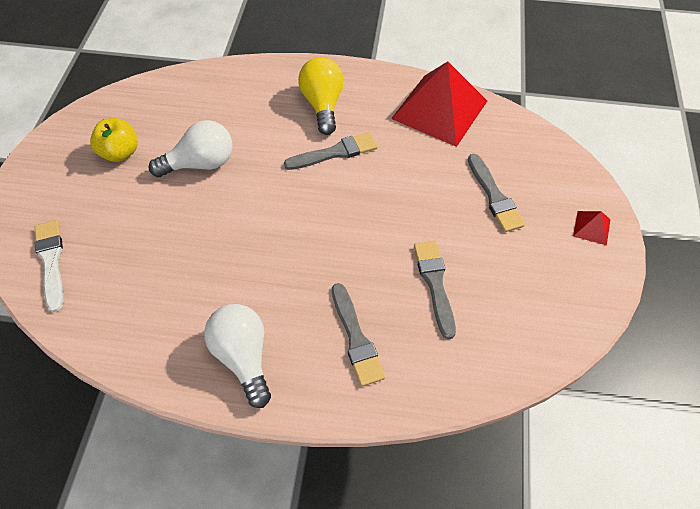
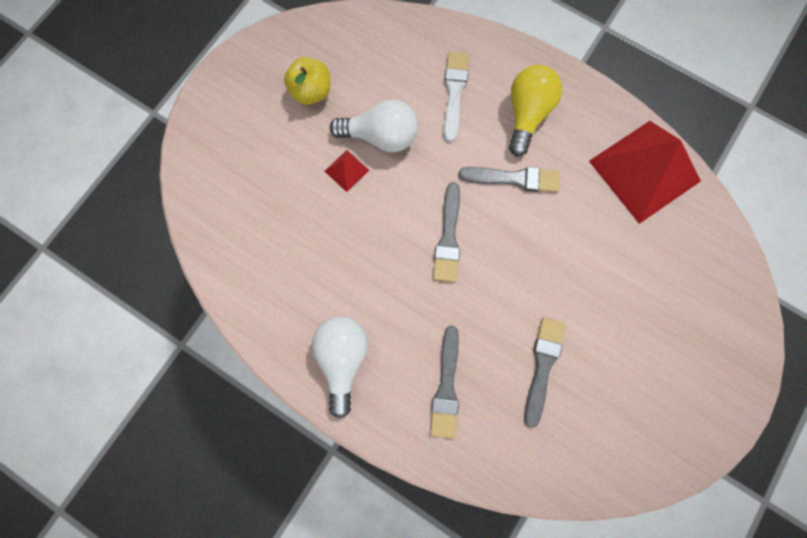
camera: 25 degrees right, 20 degrees up
(51, 261) = (215, 187): white brush -> white brush (454, 92)
(494, 196) = (648, 298): grey brush -> grey brush (448, 237)
(591, 227) = (727, 376): red pyramid -> red pyramid (346, 170)

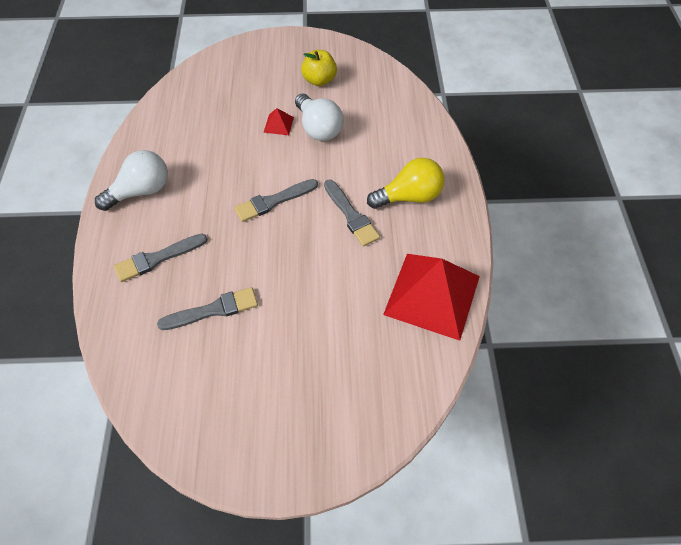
camera: 55 degrees right, 20 degrees down
(454, 92) = (387, 148): white brush -> none

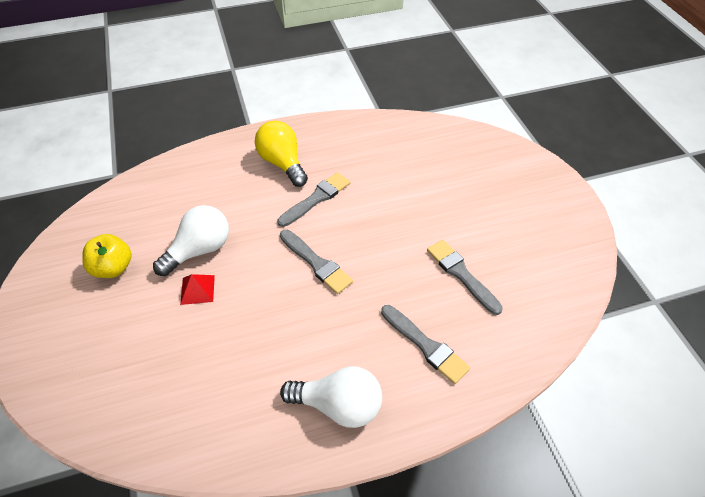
camera: 105 degrees left, 5 degrees down
(141, 191) = (338, 405): white light bulb -> white light bulb turned 150 degrees clockwise
(432, 295) = (381, 136): red pyramid -> none

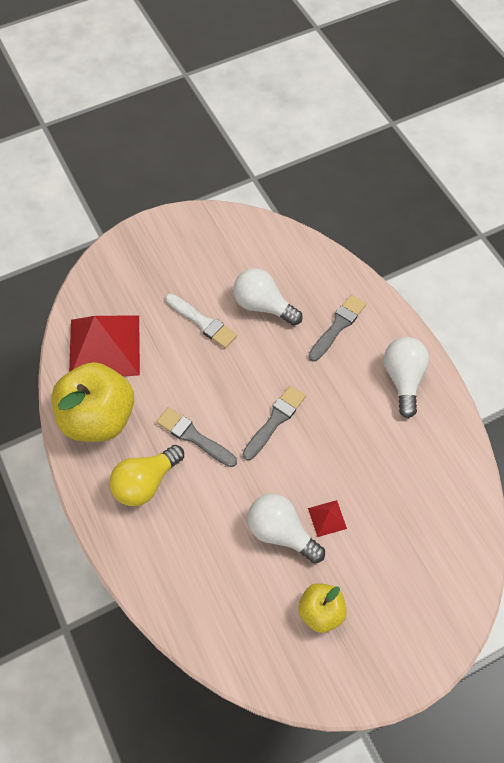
camera: 100 degrees left, 10 degrees up
(352, 139) = (98, 417): none -> yellow apple
(424, 147) = (104, 347): none -> red pyramid
(443, 219) = (202, 322): none -> white brush
(461, 274) = (263, 305): grey brush -> white light bulb

